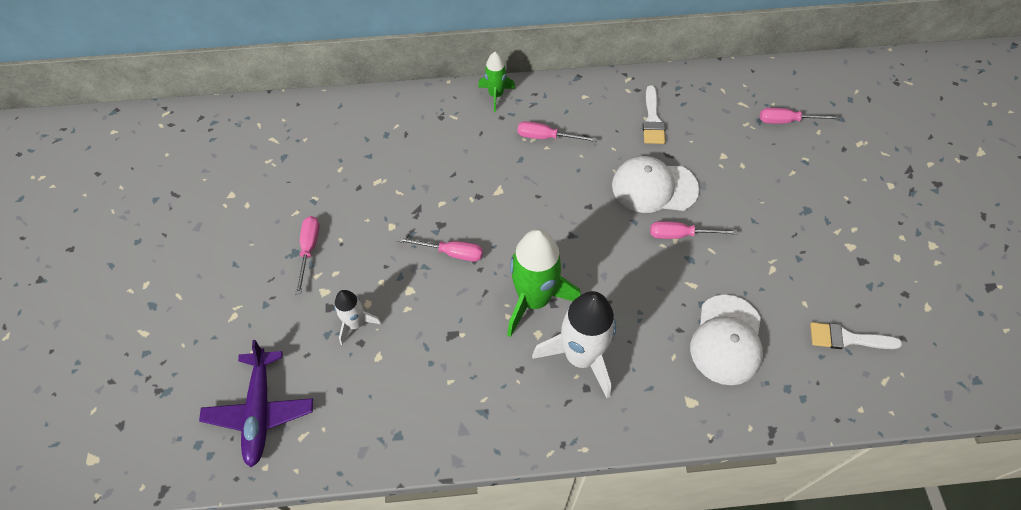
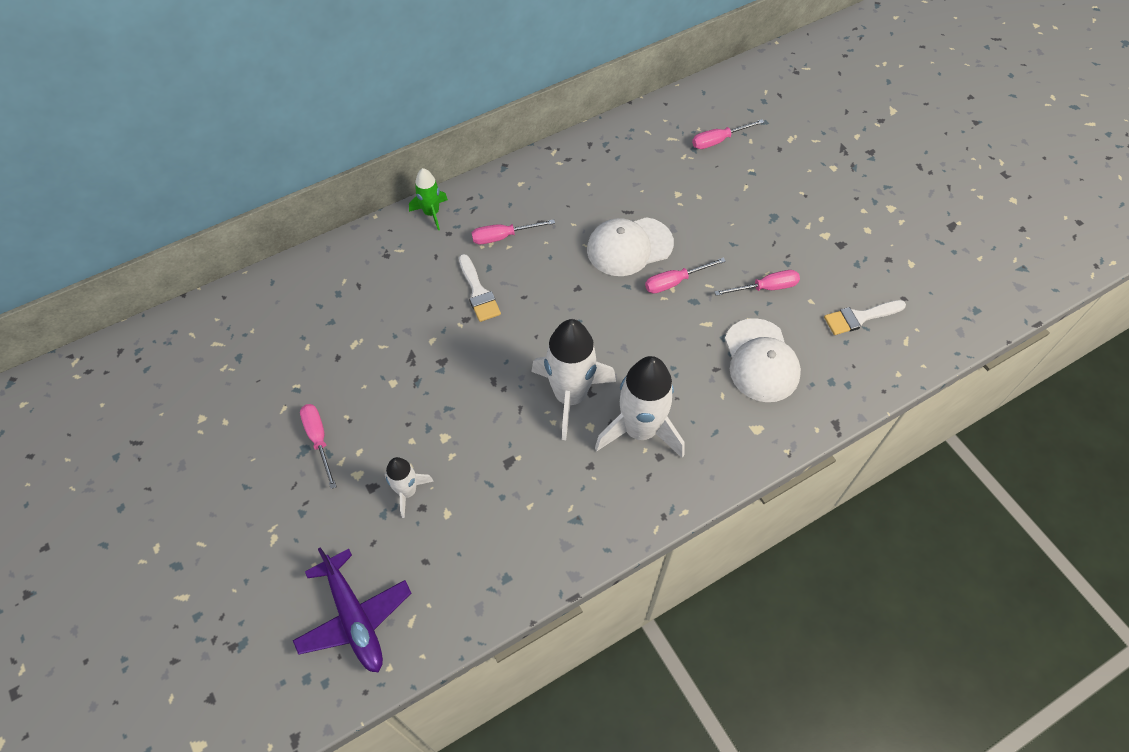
camera: 25 degrees left, 0 degrees up
(451, 253) = (467, 384): pink screwdriver -> pink screwdriver (765, 288)
(534, 299) = (570, 396): green rocket -> white rocket
(652, 120) = (596, 183): white brush -> white brush (478, 292)

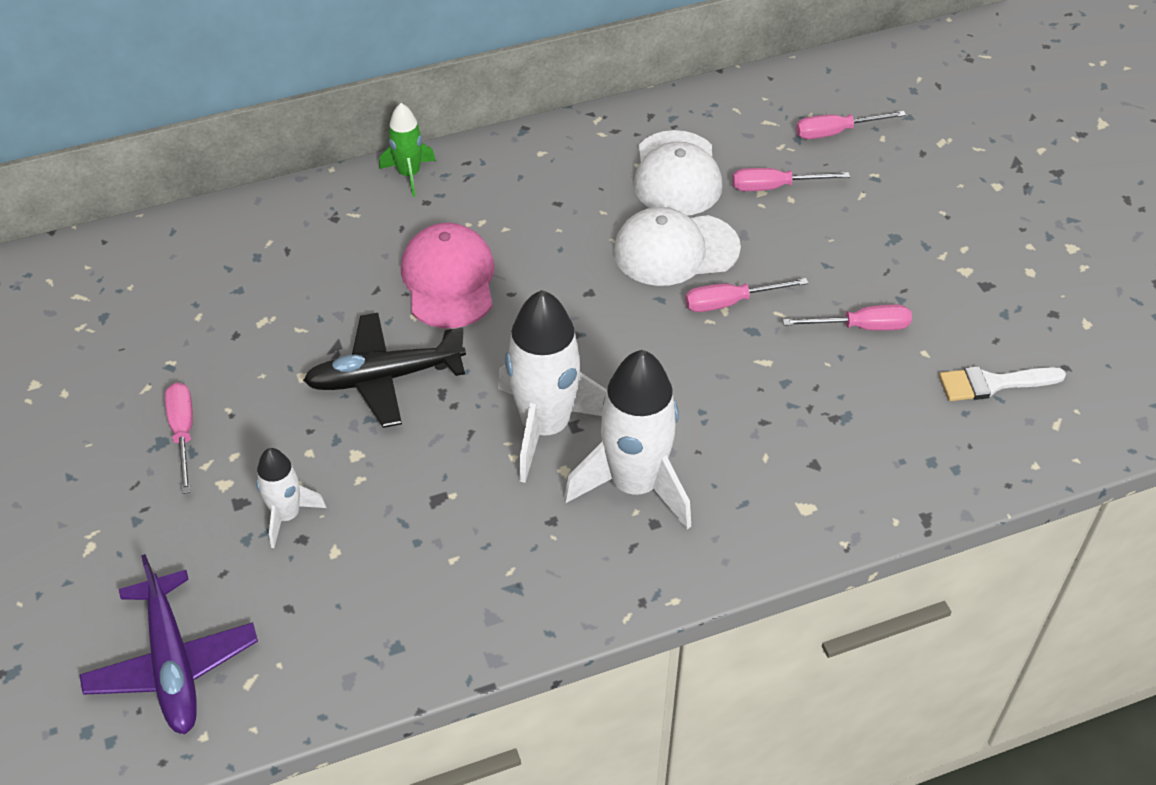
camera: 10 degrees right, 10 degrees down
(451, 375) = (384, 378): none -> black plane
(478, 292) = (449, 280): white brush -> pink cap
(503, 236) = (501, 215): pink screwdriver -> pink screwdriver (774, 187)
(761, 361) = (832, 420): white cap -> white cap (677, 174)

